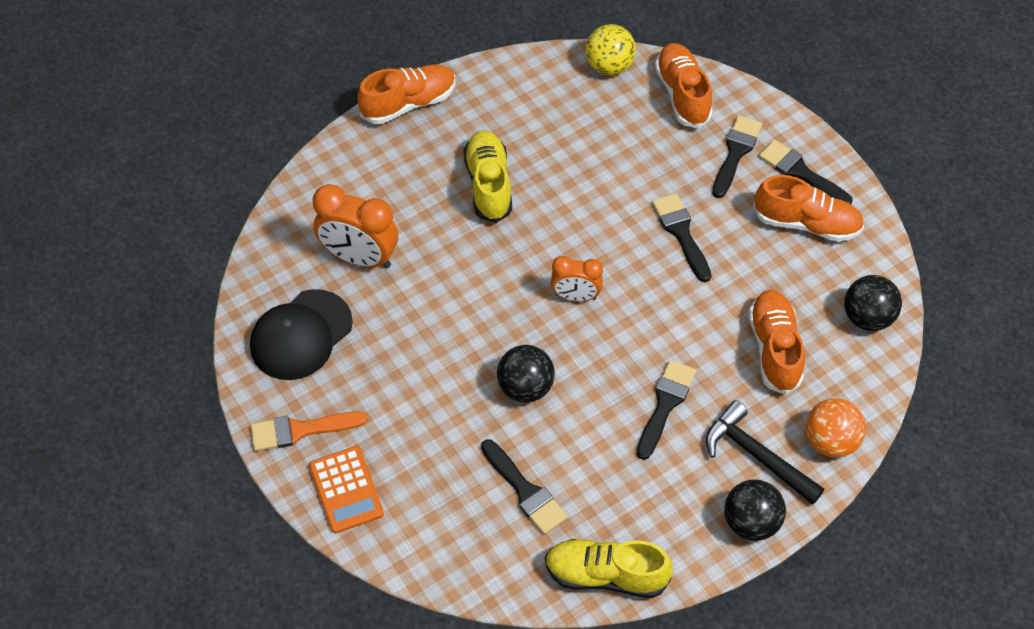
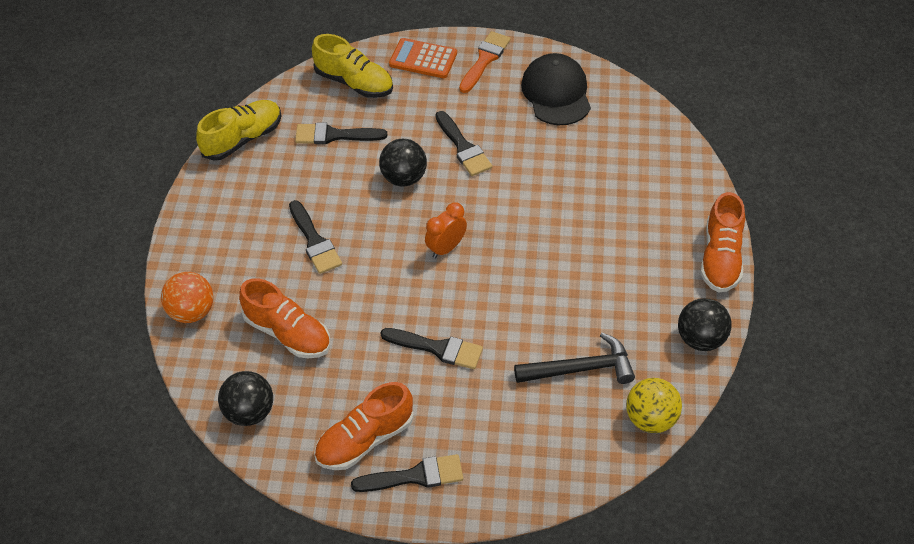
camera: 130 degrees right, 5 degrees down
(360, 258) = (593, 152): orange clock -> none
(488, 185) = (593, 259): yellow shoe -> yellow shoe (354, 82)
(682, 94) = (573, 451): orange shoe -> none
(736, 153) = (477, 444): black brush -> black brush (463, 147)
(751, 522) = (192, 228): black ball -> black ball (701, 339)
(756, 455) = (228, 264): black hammer -> black hammer (581, 369)

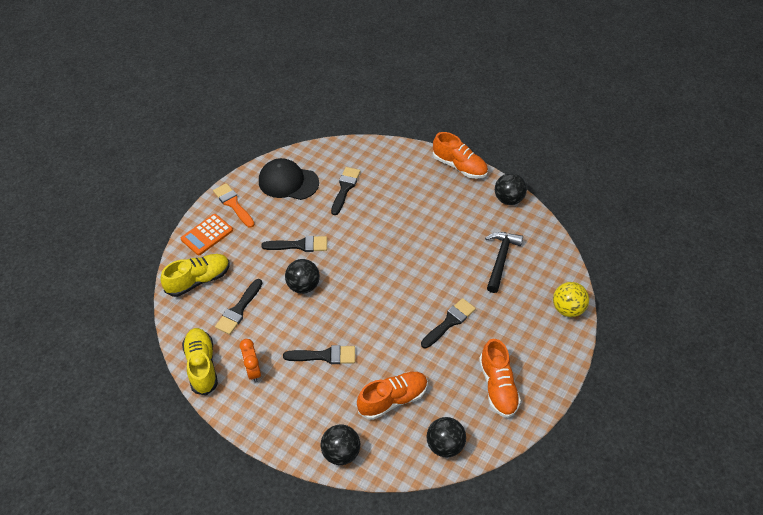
camera: 65 degrees left, 0 degrees up
(192, 312) = (341, 452): orange ball -> black ball
(415, 476) = (536, 370): black brush -> black brush (345, 188)
(446, 248) = (375, 287): orange clock -> orange clock (253, 371)
(651, 419) = (549, 243): yellow ball -> yellow ball (567, 309)

